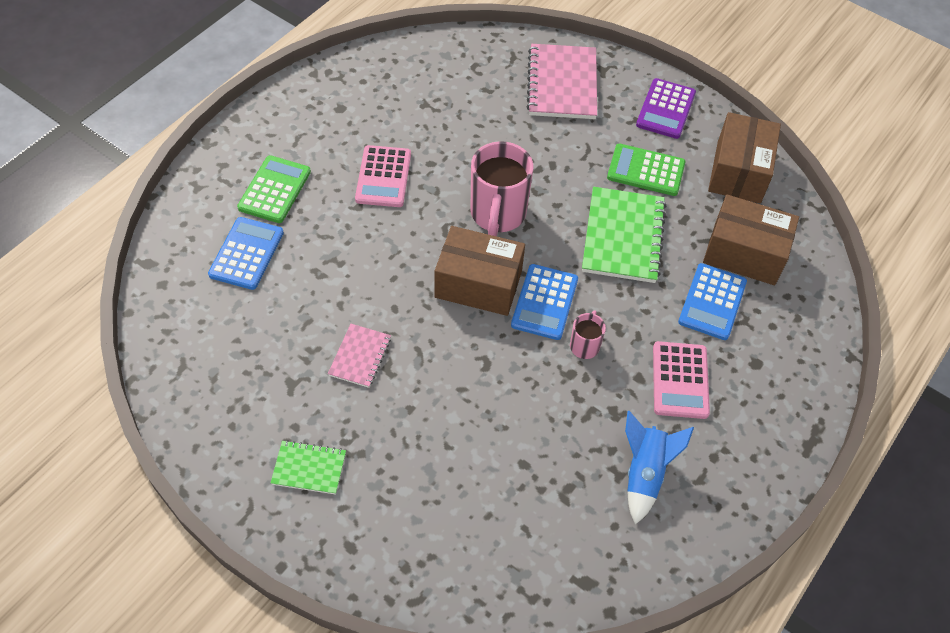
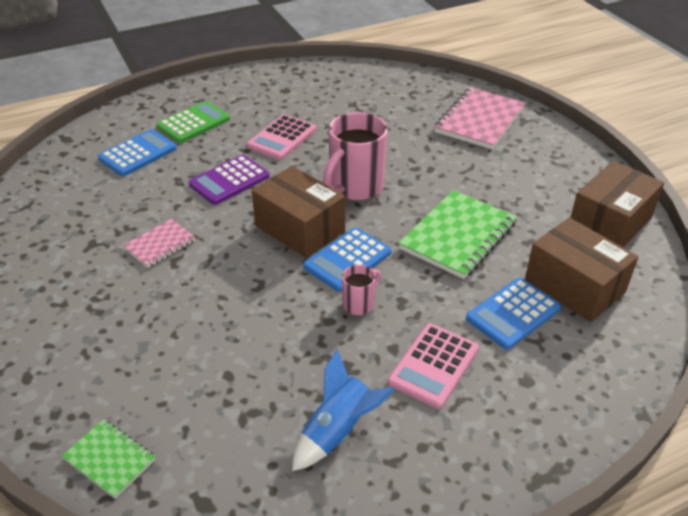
camera: 30 degrees right, 15 degrees down
(309, 468) = (50, 306): green notebook -> green notebook (110, 459)
(646, 170) = (515, 196): green calculator -> none
(666, 109) = (565, 160): purple calculator -> purple calculator (229, 180)

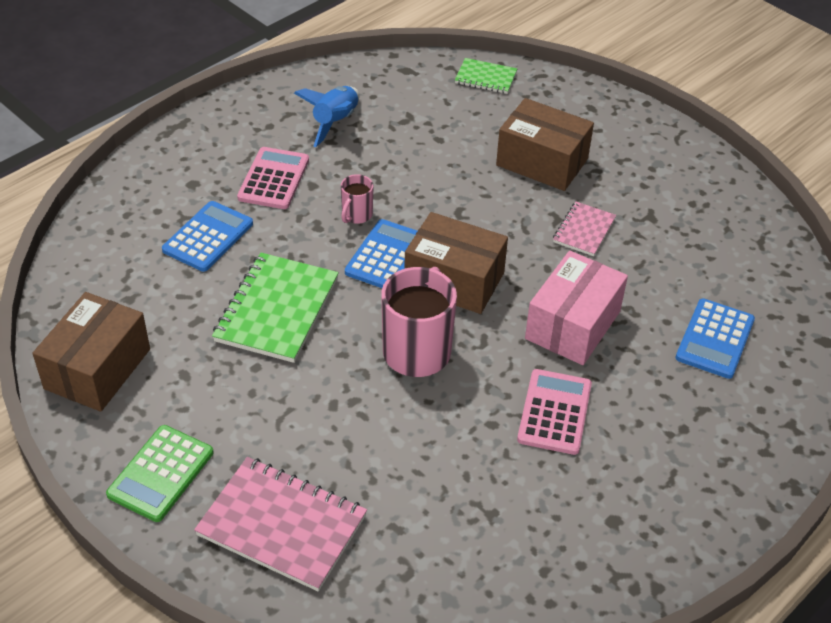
camera: 160 degrees right, 5 degrees up
(193, 123) = (692, 411): green calculator -> green calculator (161, 473)
(229, 180) = (573, 325): purple calculator -> pink box
(479, 120) = (282, 525): pink notebook -> pink notebook turned 75 degrees counterclockwise
(574, 286) = (146, 278): brown box -> brown box (542, 162)

